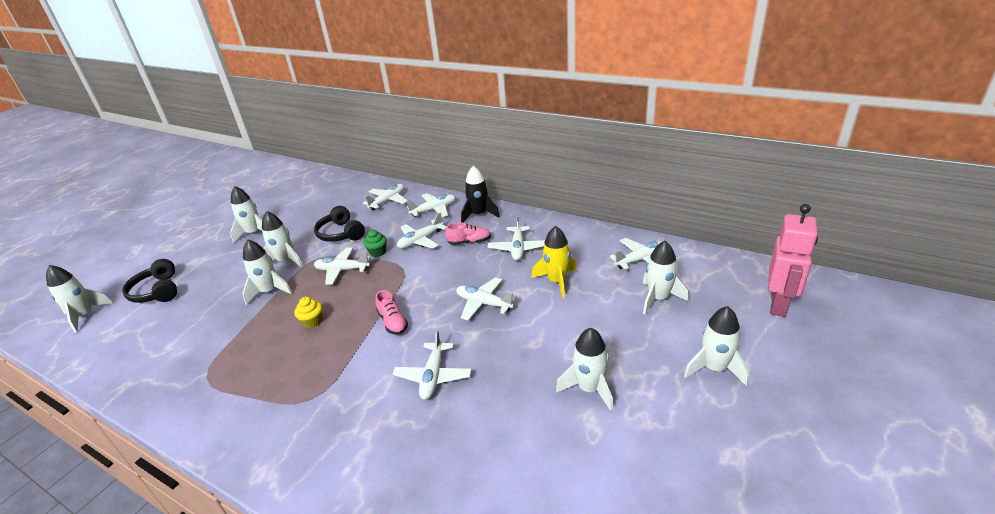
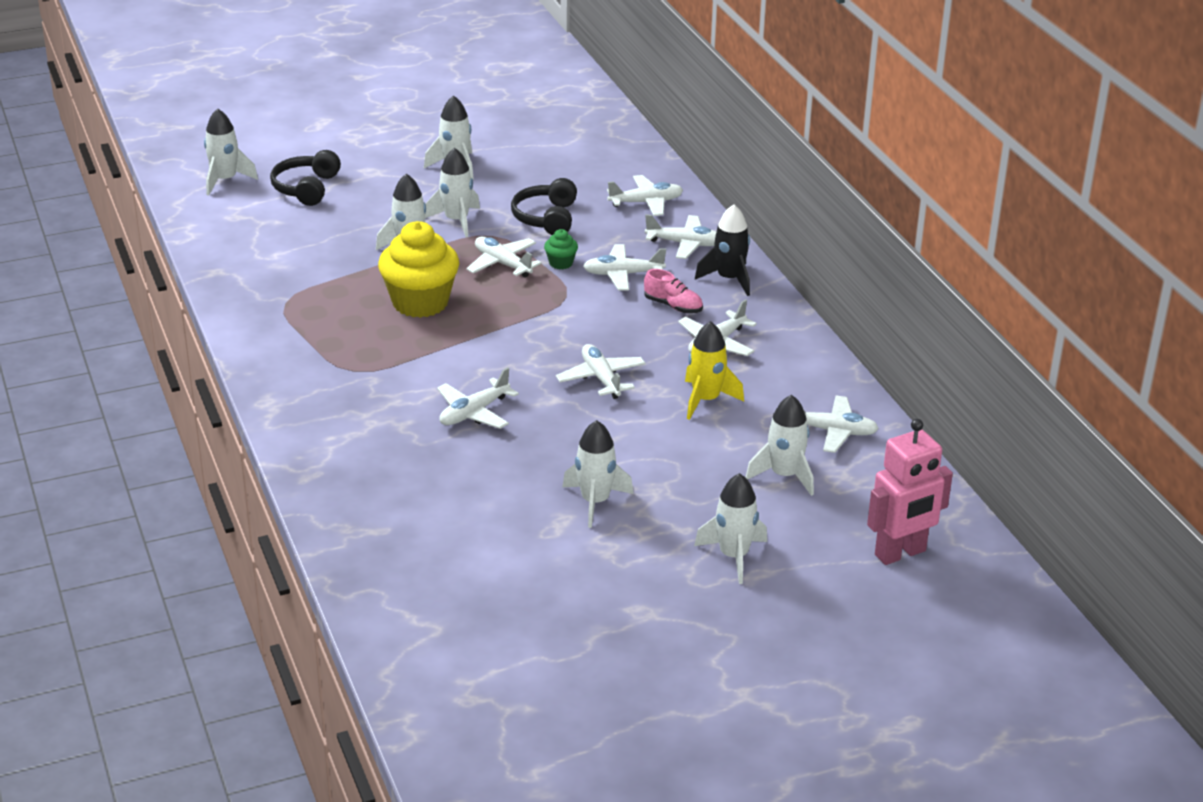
camera: 35 degrees right, 0 degrees up
(312, 321) = (420, 302): yellow cupcake -> yellow cupcake, size x2.30
(393, 322) = (493, 346): pink shoe -> none

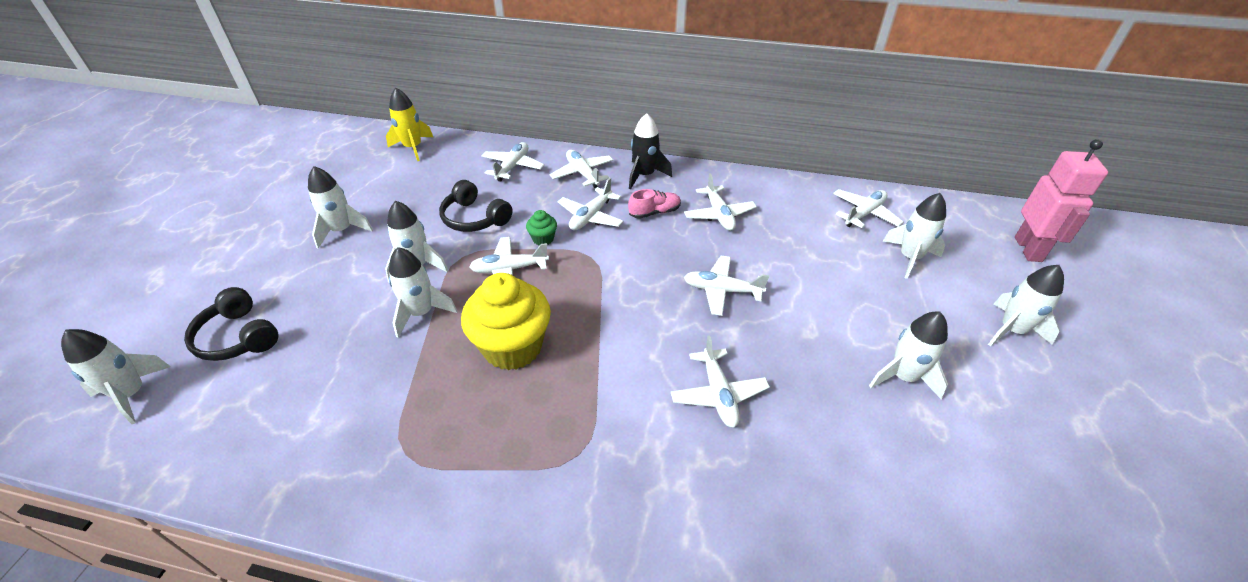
camera: 55 degrees left, 10 degrees up
(685, 244) = (582, 174): white plane -> white plane turned 75 degrees counterclockwise
(706, 400) = (789, 251): yellow rocket -> yellow rocket (413, 148)

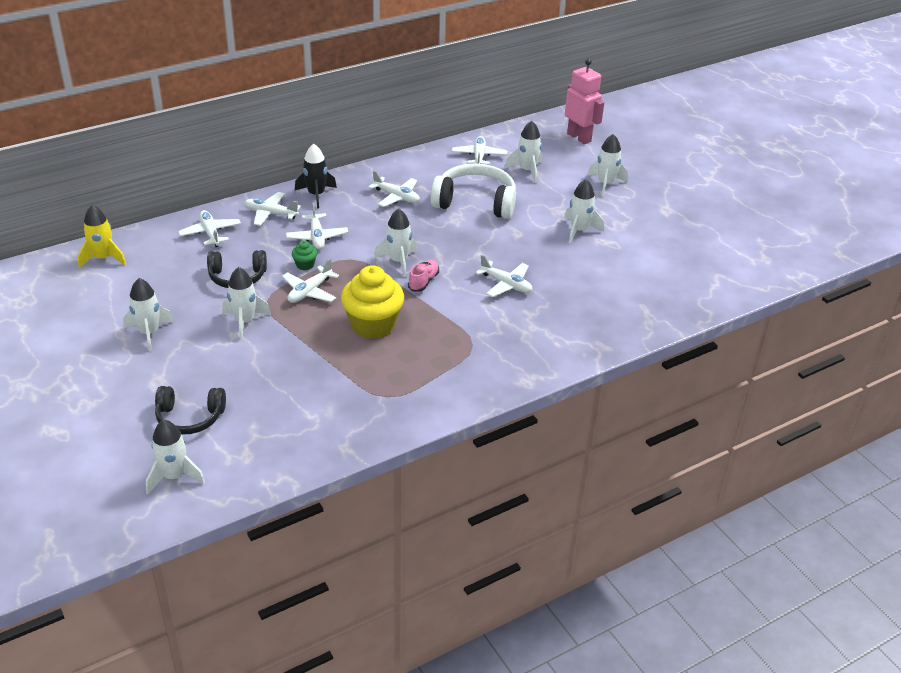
camera: 45 degrees left, 5 degrees down
(421, 313) = (291, 341): white rocket -> white rocket (398, 261)
(654, 212) = (355, 215): pink shoe -> pink shoe (423, 281)
(722, 290) = (450, 237): white plane -> none
(800, 264) = (475, 202): none -> white headphones

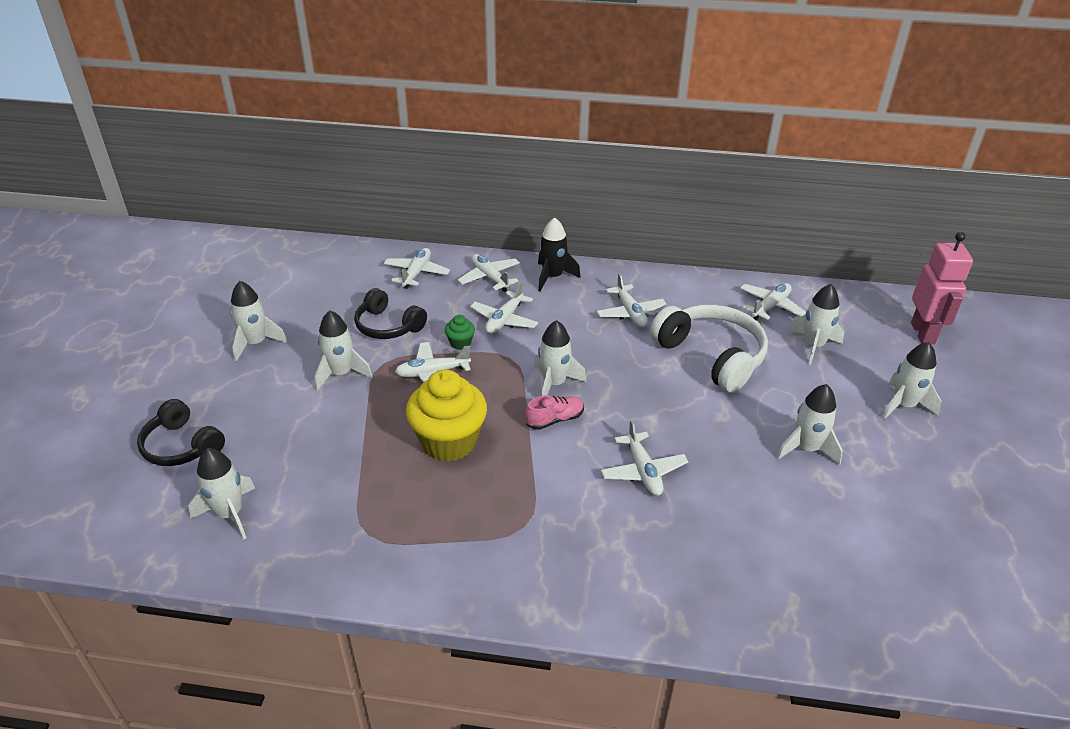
camera: 40 degrees right, 0 degrees up
(103, 258) = (308, 257): yellow rocket -> none
(174, 476) = (96, 500): white rocket -> white rocket (230, 514)

